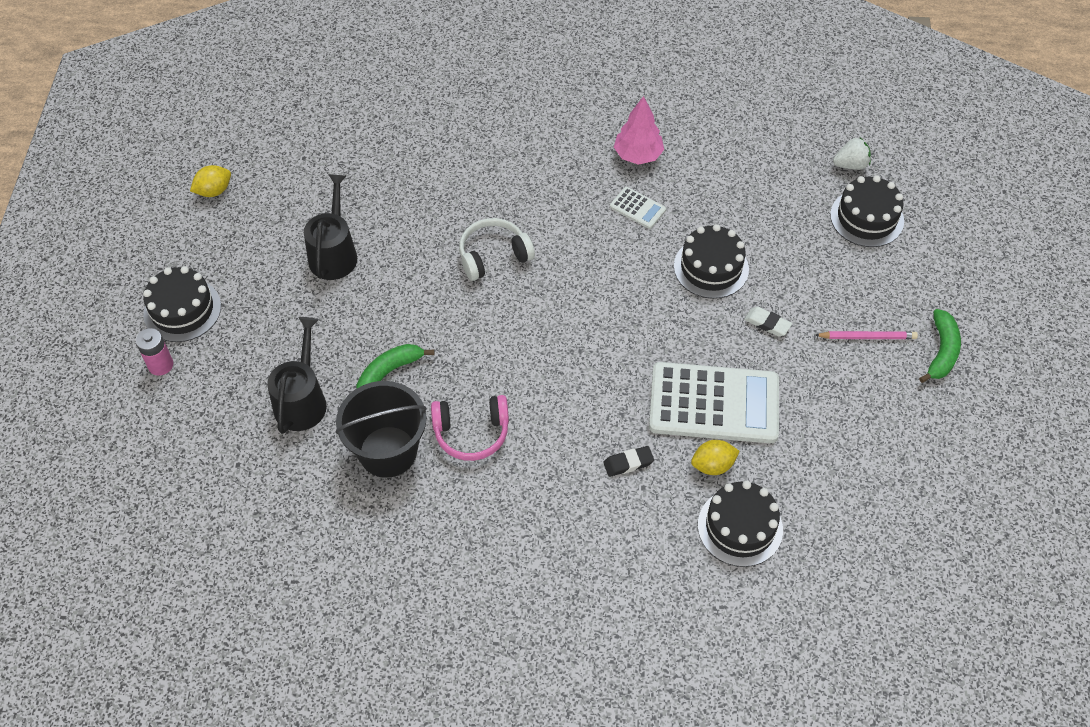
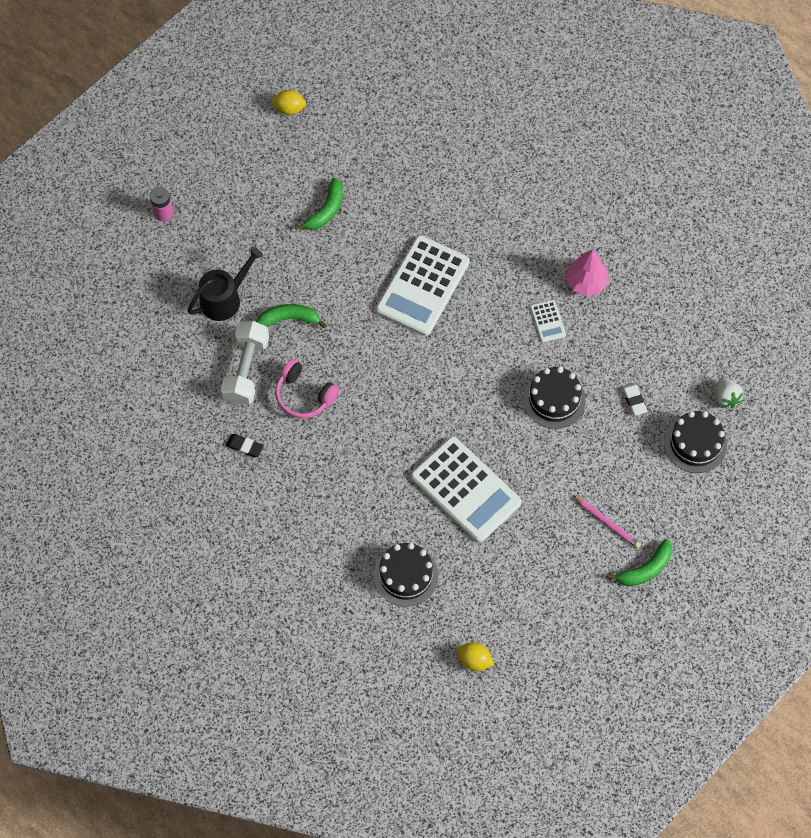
camera: 40 degrees right, 10 degrees up
(182, 310) = (204, 183): black cake -> none
(334, 254) = (325, 210): black watering can -> green banana
(388, 451) = (246, 370): black bucket -> white dumbbell
(493, 256) = (423, 286): white headphones -> white calculator
(628, 463) = (378, 486): black eraser -> black eraser (244, 446)
(713, 465) = (426, 527): yellow lemon -> yellow lemon (474, 660)
(767, 323) = (552, 464): white eraser -> white eraser (634, 400)
(850, 165) = (726, 397): white strawberry -> white strawberry turned 45 degrees clockwise

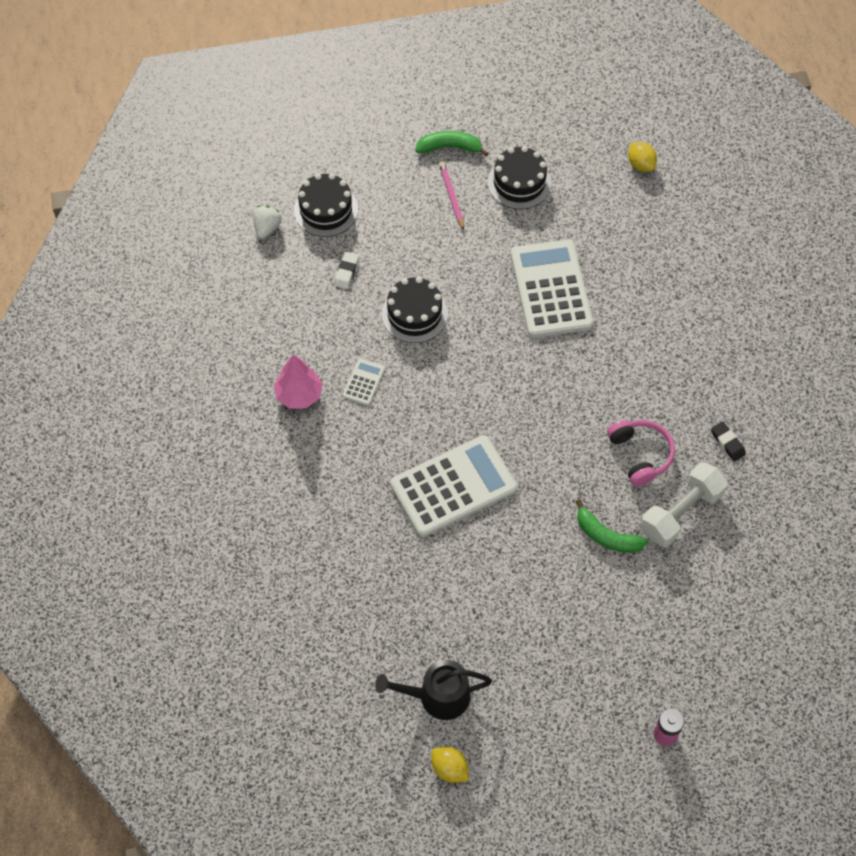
camera: 145 degrees left, 5 degrees down
(224, 299) = (658, 597): black watering can -> black watering can (438, 696)
(325, 210) = (493, 625): green banana -> none
(406, 575) = (652, 255): black cake -> black cake (519, 183)

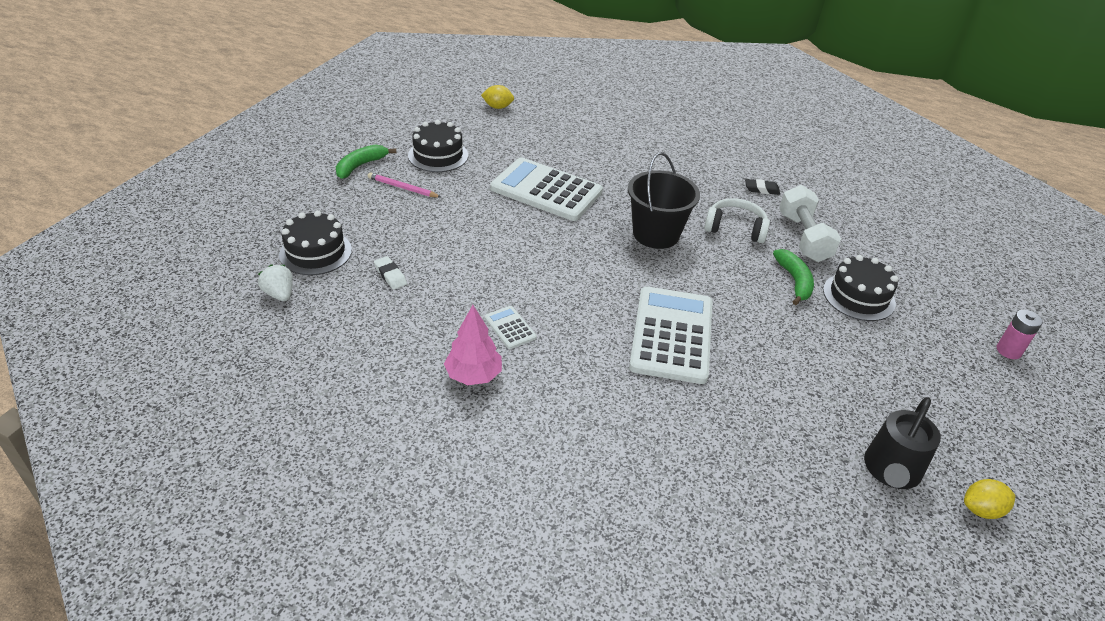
camera: 55 degrees left, 20 degrees down
(414, 314) = (480, 263): black cake -> black cake (858, 296)
(571, 403) = (656, 234): none -> black bucket
(606, 536) = (794, 281): green banana -> green banana turned 75 degrees counterclockwise
(640, 455) = (735, 228): pink headphones -> white headphones

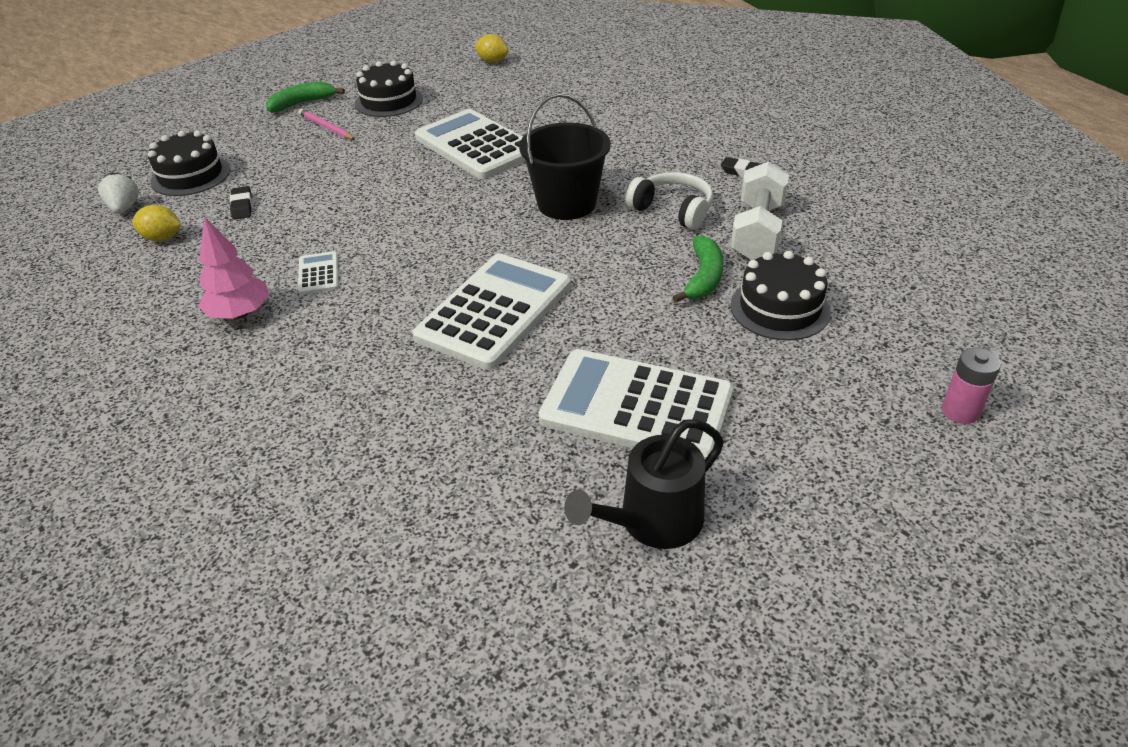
camera: 25 degrees right, 0 degrees up
(390, 275) = (242, 206): white eraser -> black eraser
(822, 391) = (636, 407): none -> white calculator
(981, 510) = (749, 602): yellow lemon -> yellow lemon (162, 238)

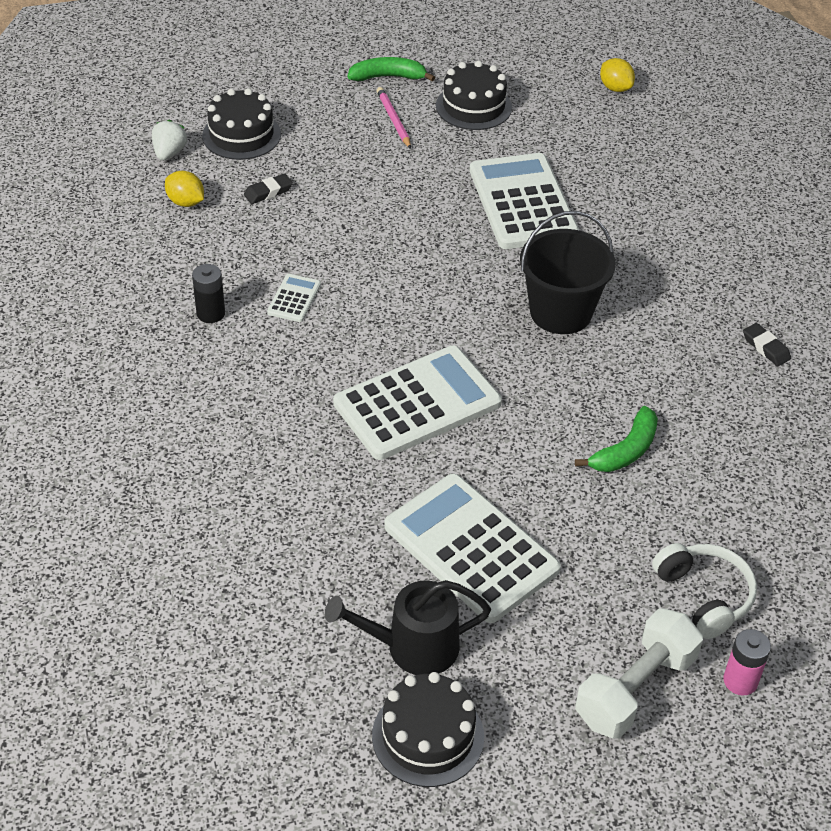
camera: 25 degrees right, 5 degrees up
(240, 313) = (211, 313): pink tree -> black battery
(242, 206) = (268, 192): black eraser -> black eraser turned 45 degrees clockwise
(673, 210) = (656, 363): white headphones -> white headphones (704, 596)
(757, 231) = (719, 423): white dumbbell -> white dumbbell (635, 689)
(780, 308) = (669, 513): black cake -> black cake (428, 736)

